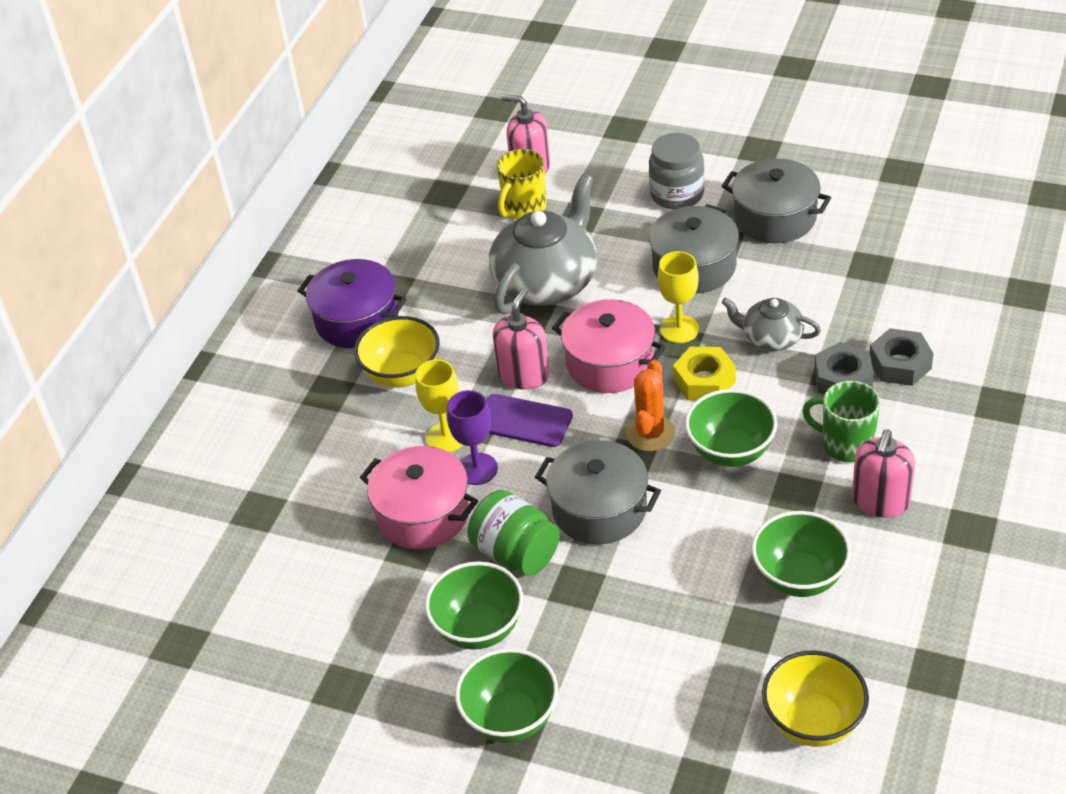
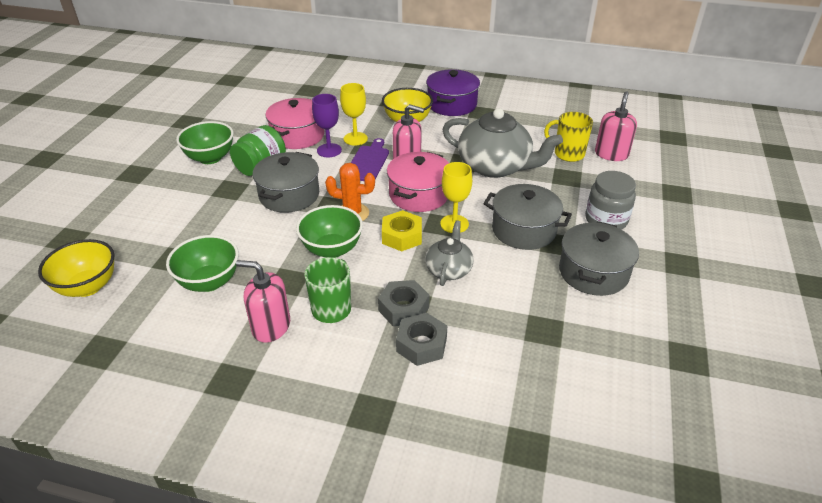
camera: 80 degrees right, 5 degrees down
(511, 718) = (145, 171): green bowl -> none

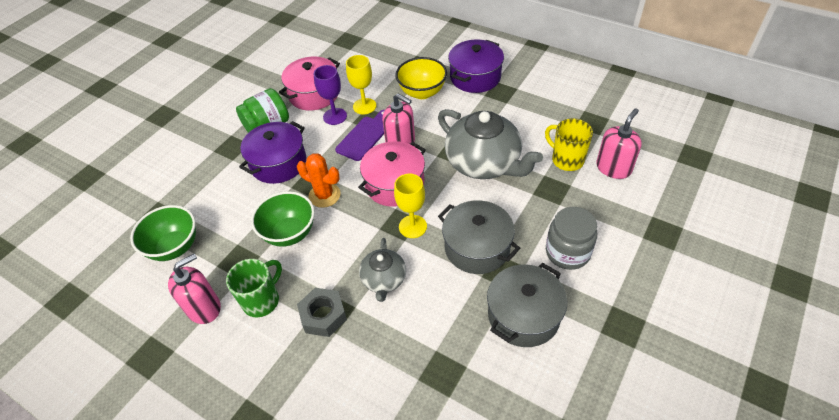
camera: 20 degrees right, 10 degrees up
(87, 286) = (81, 231): yellow bowl -> none
(210, 158) = (229, 108): green bowl -> none
(271, 326) = (204, 308): pink soap dispenser -> pink soap dispenser turned 105 degrees clockwise
(289, 195) = (278, 163): grey pot -> purple pot
(402, 236) = (357, 231): yellow nut -> none
(421, 345) = (322, 360): grey nut -> none
(449, 269) = (384, 280): grey teapot -> grey teapot turned 150 degrees clockwise

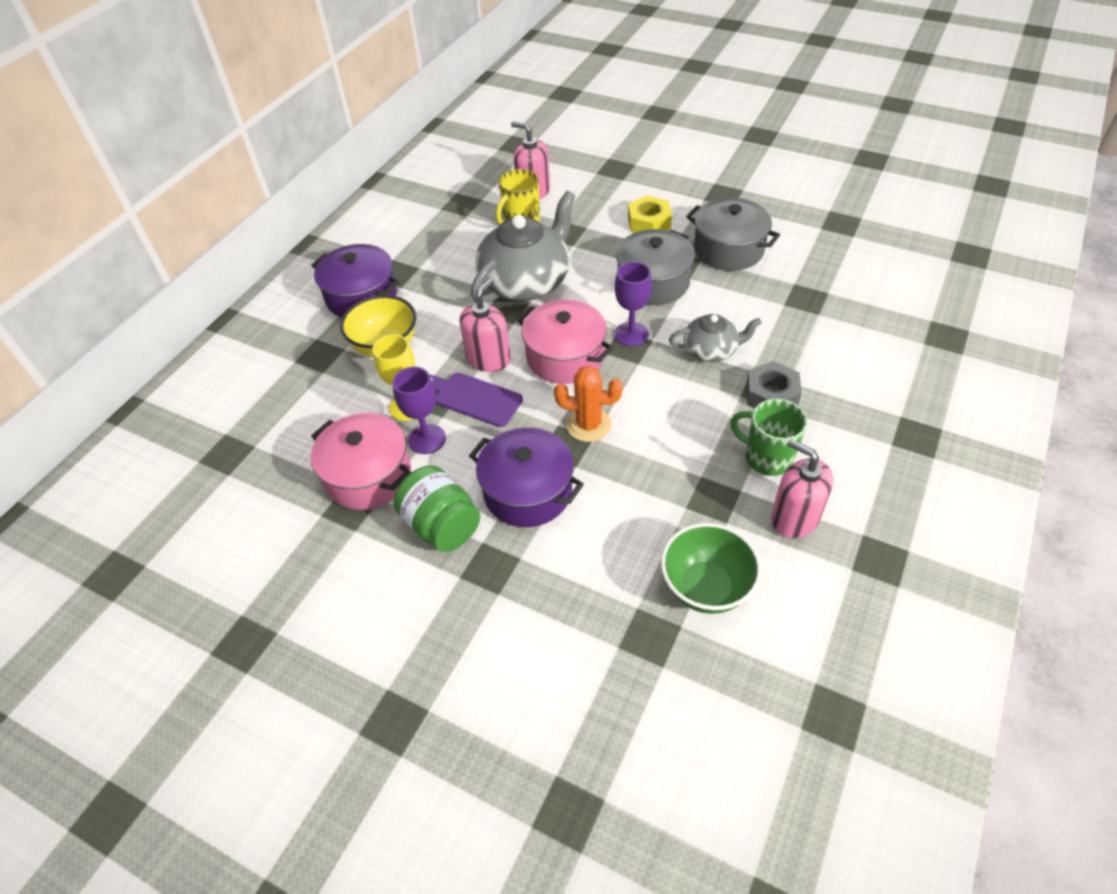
camera: 95 degrees left, 0 degrees up
(289, 233) = (658, 451): green bowl -> none
(324, 195) = (588, 425): orange cactus -> orange cactus turned 75 degrees clockwise
(412, 226) = (631, 334): yellow goblet -> purple goblet
(567, 252) = (649, 223): grey jar -> yellow nut

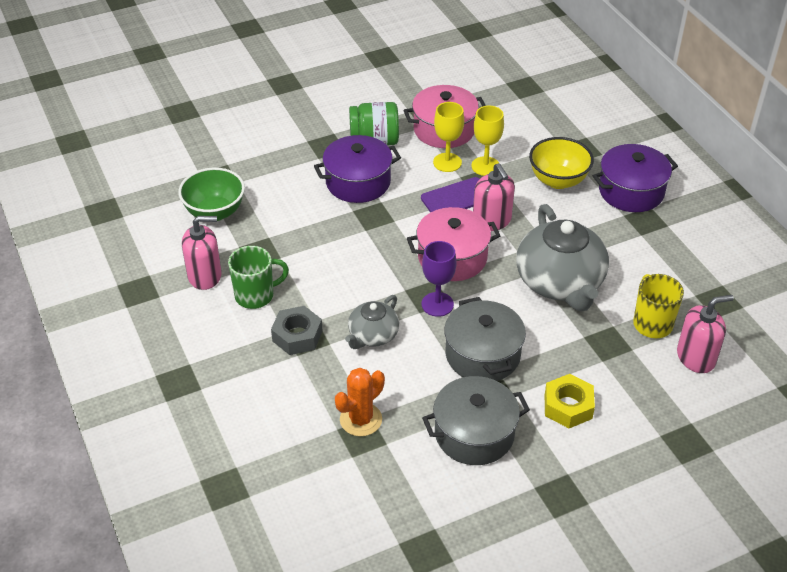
camera: 125 degrees right, 5 degrees down
(427, 439) = (447, 162): purple goblet -> yellow goblet
(588, 425) = (378, 234): orange cactus -> orange cactus (361, 419)

